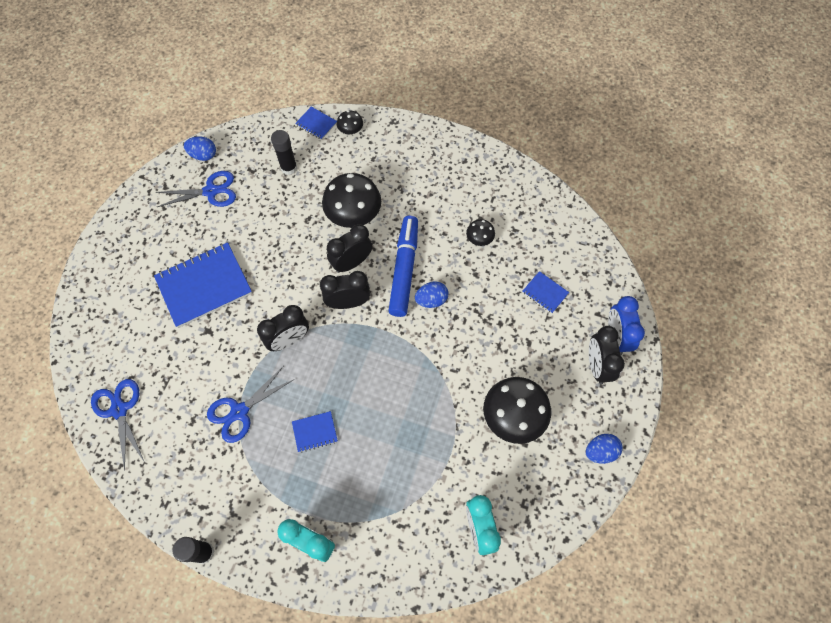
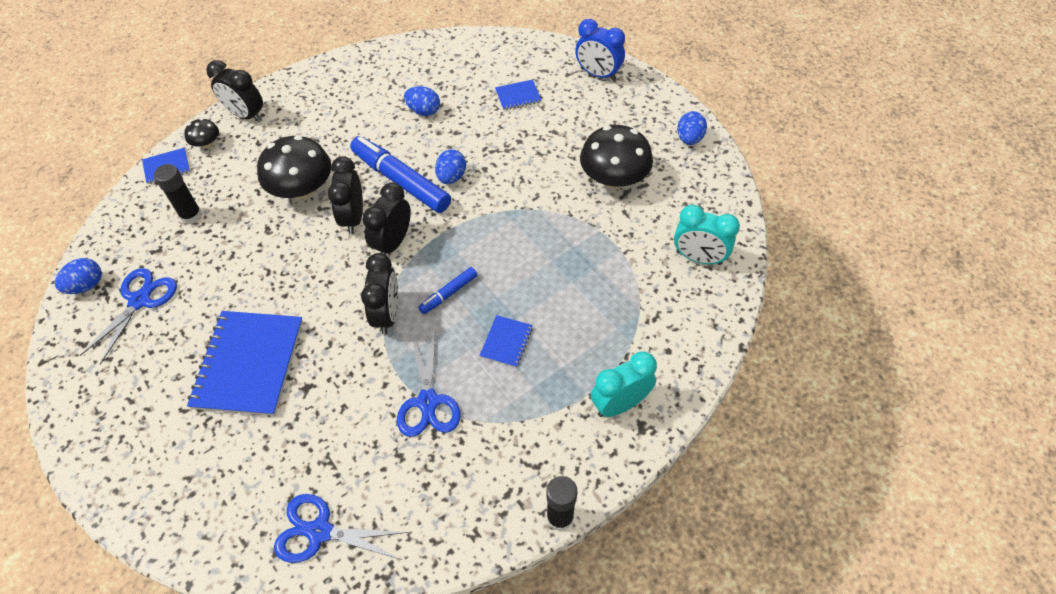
camera: 55 degrees left, 10 degrees down
(330, 367) = (448, 294): none -> blue marker
(479, 239) = (424, 111): black mushroom -> blue egg
(597, 366) = (613, 100): black clock -> black clock (246, 115)

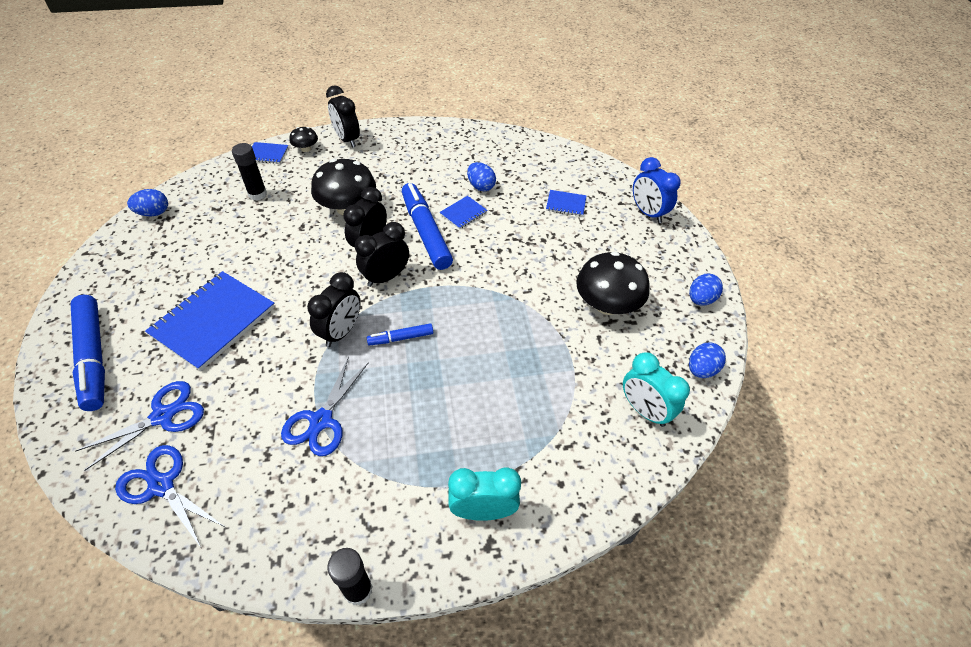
camera: 25 degrees right, 5 degrees down
(140, 300) = (178, 239): blue scissors -> blue scissors (163, 416)
(148, 457) = (93, 357): none -> blue marker
(451, 177) = (467, 245): blue egg -> blue egg (701, 369)
(506, 342) = (420, 402): blue notebook -> blue notebook (463, 213)

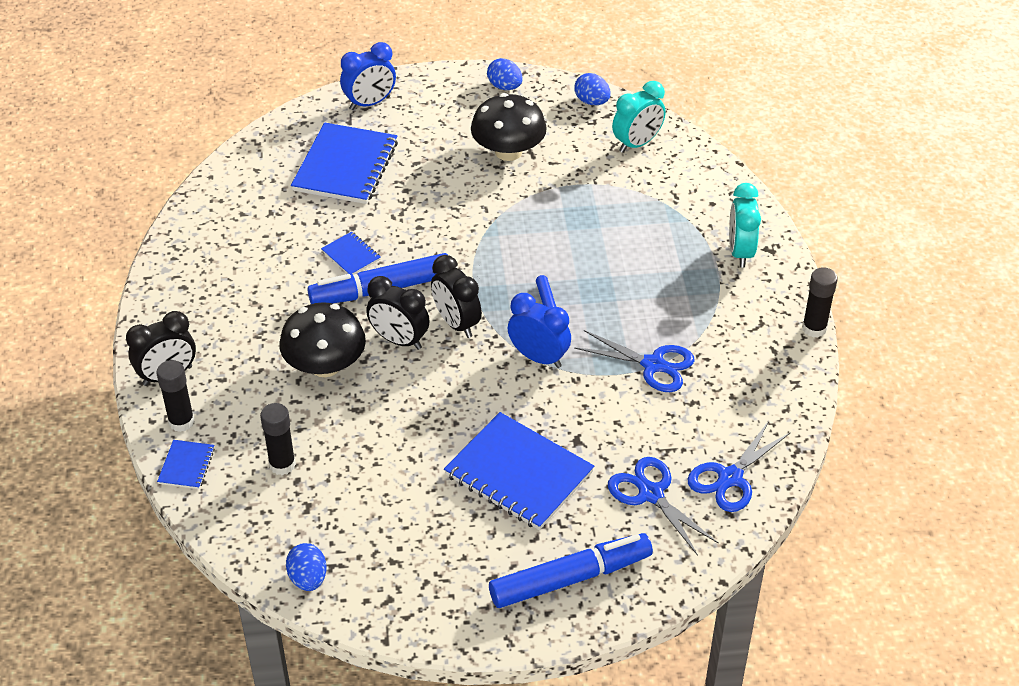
camera: 85 degrees left, 5 degrees down
(306, 149) = (181, 422): black mushroom -> black glue stick
(341, 332) = (539, 357): black clock -> blue clock
(481, 186) = (300, 238): blue egg -> none
(566, 204) = (345, 166): blue notebook -> blue notebook, size x2.16

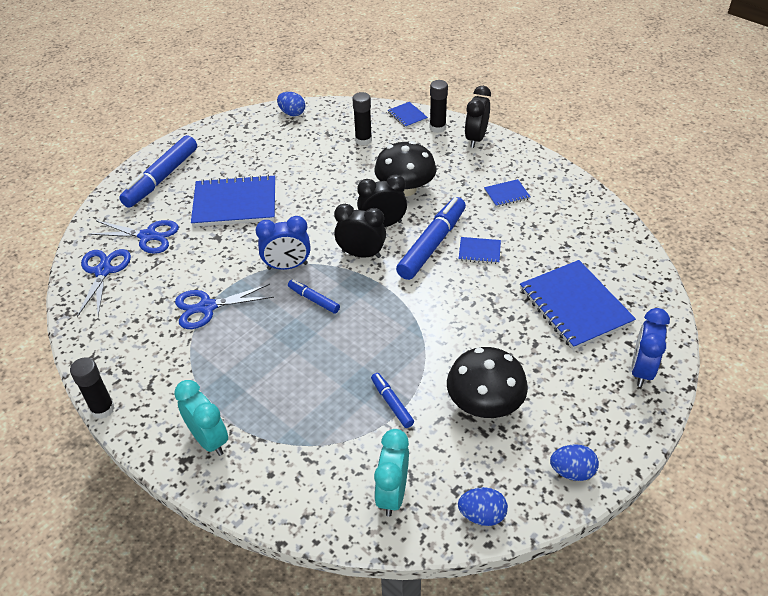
camera: 140 degrees right, 0 degrees up
(242, 291) = (506, 194): none -> blue notebook
(575, 192) = (392, 403): none -> blue marker

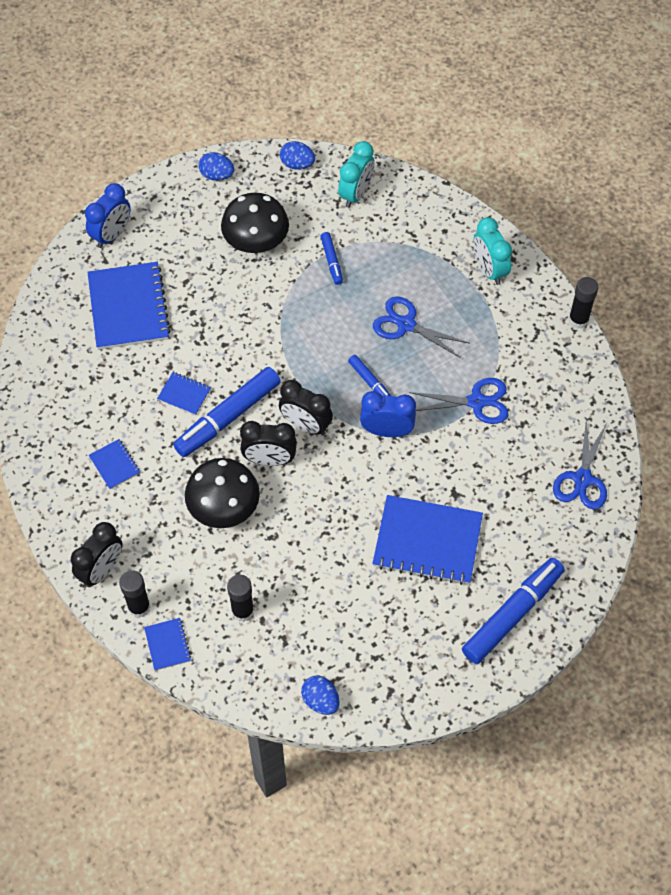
camera: 165 degrees left, 15 degrees up
(148, 236) = (533, 517): blue scissors -> blue scissors (406, 324)
(506, 194) = (114, 465): blue notebook -> blue notebook turned 60 degrees clockwise

